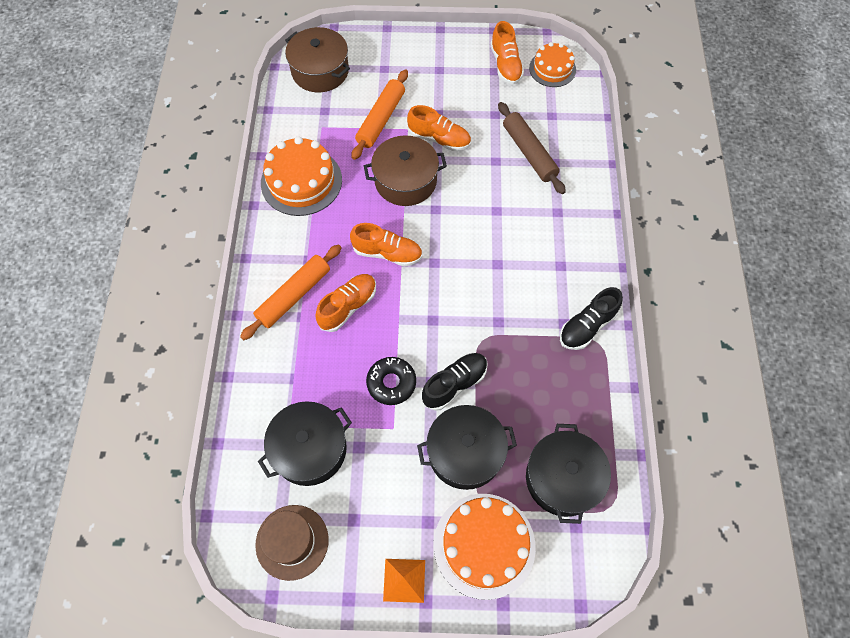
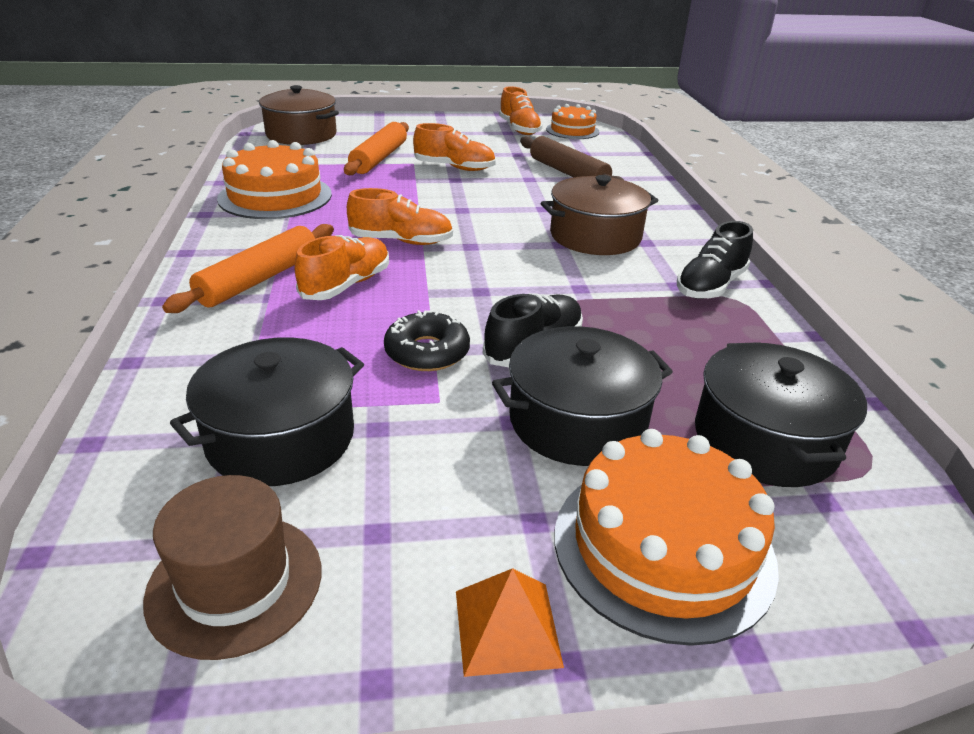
camera: 10 degrees left, 30 degrees down
(405, 181) = (417, 193): brown pot -> brown pot (595, 236)

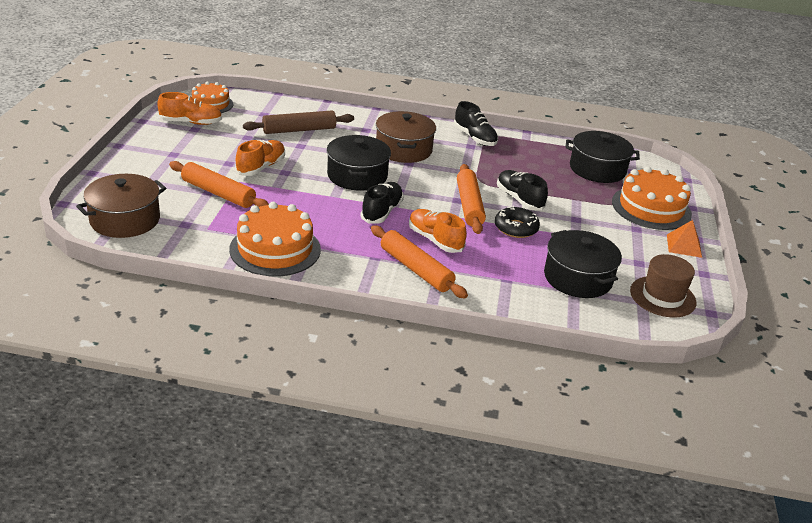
camera: 75 degrees left, 0 degrees up
(401, 241) = (382, 212): orange shoe -> black shoe
(471, 302) = (469, 205): none -> orange rolling pin
(577, 421) = (579, 204): black pot -> black pot (357, 176)

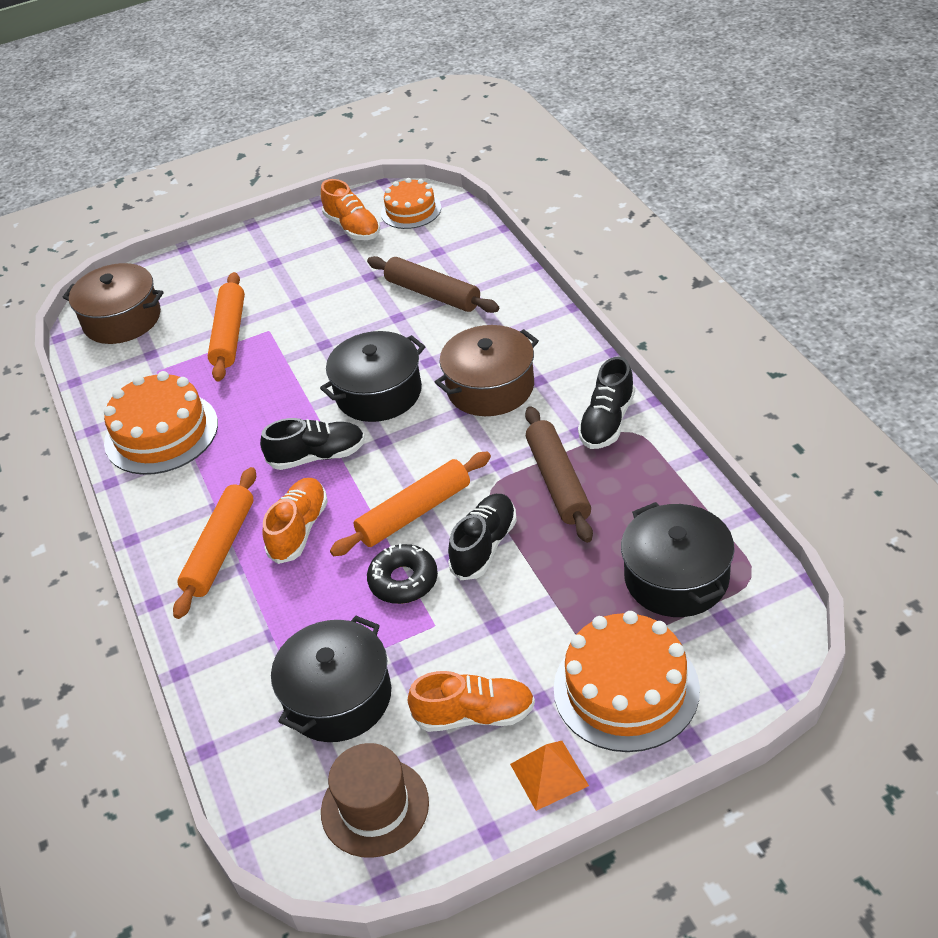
camera: 65 degrees right, 10 degrees up
(261, 167) = (314, 324): orange shoe -> orange shoe (474, 715)
(499, 165) = (558, 481): none -> brown rolling pin

